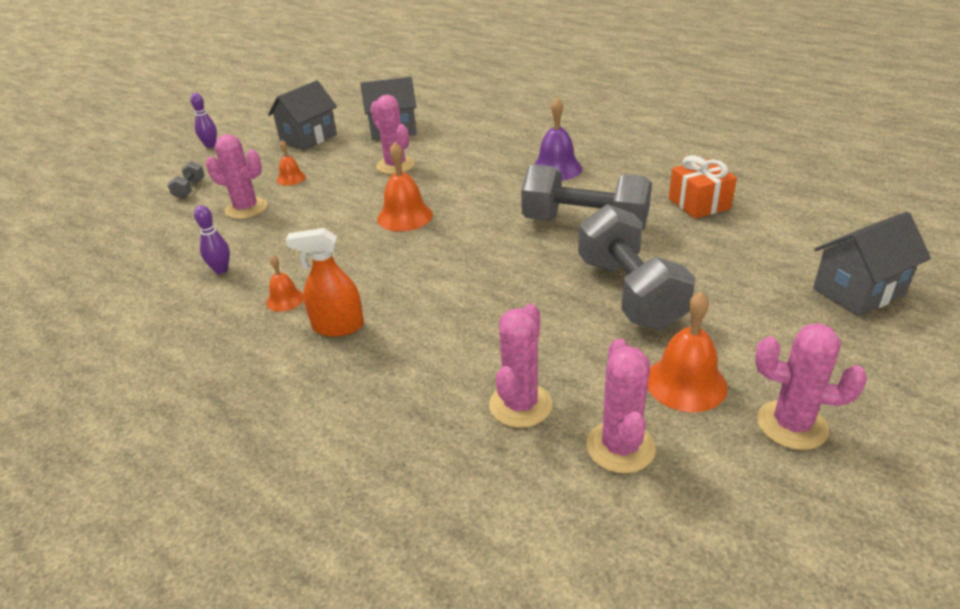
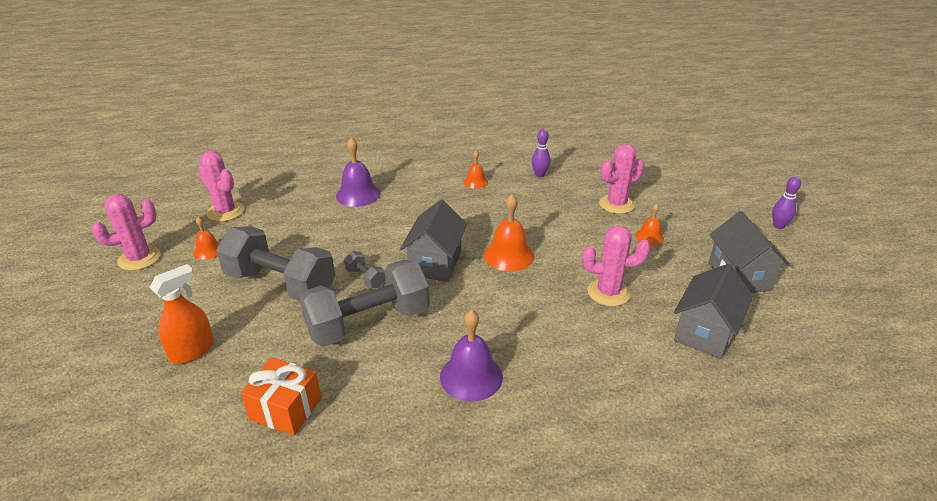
camera: 130 degrees right, 0 degrees up
(189, 189) = (684, 194): grey dumbbell -> grey dumbbell (365, 278)
(338, 327) = (425, 186): orange spray bottle -> orange spray bottle (192, 351)
(421, 364) = (358, 194): none -> purple bell
(520, 405) = (288, 203): pink cactus -> none
(686, 383) = (208, 250): orange bell -> orange bell, size x0.58
(859, 291) = (100, 375): grey house -> grey house (435, 263)

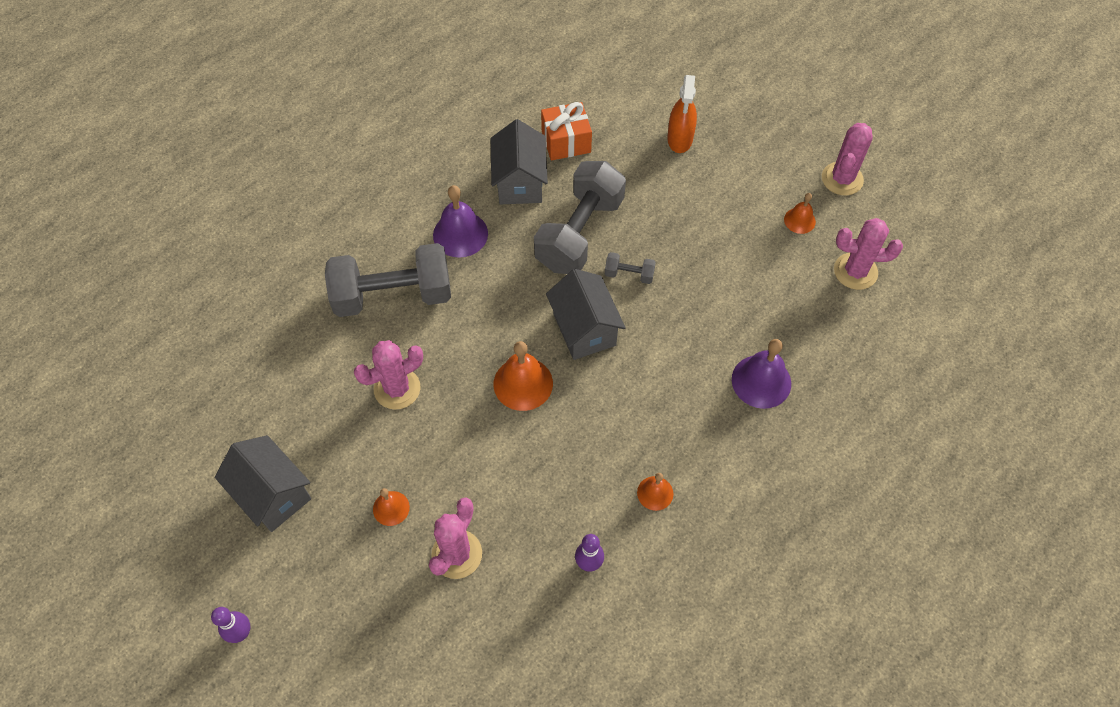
camera: 145 degrees right, 25 degrees up
(280, 284) = (692, 226): grey dumbbell -> grey dumbbell (393, 295)
(705, 332) = (289, 388): grey house -> grey house (519, 182)

